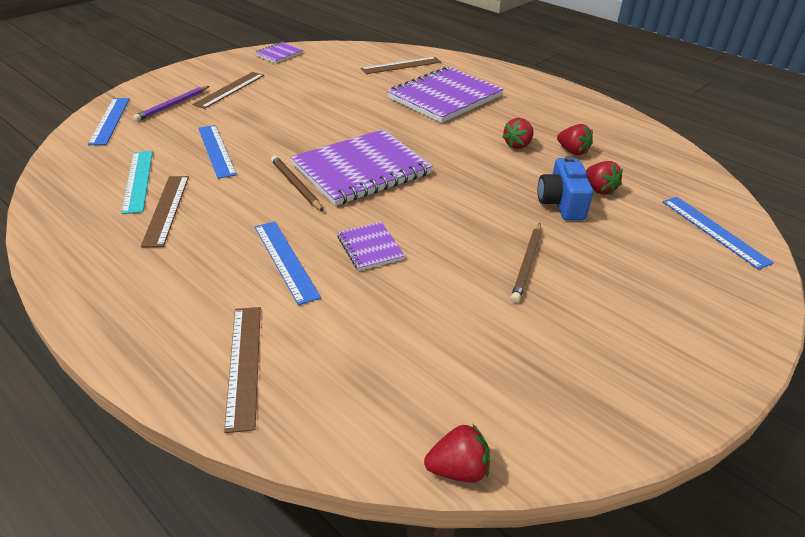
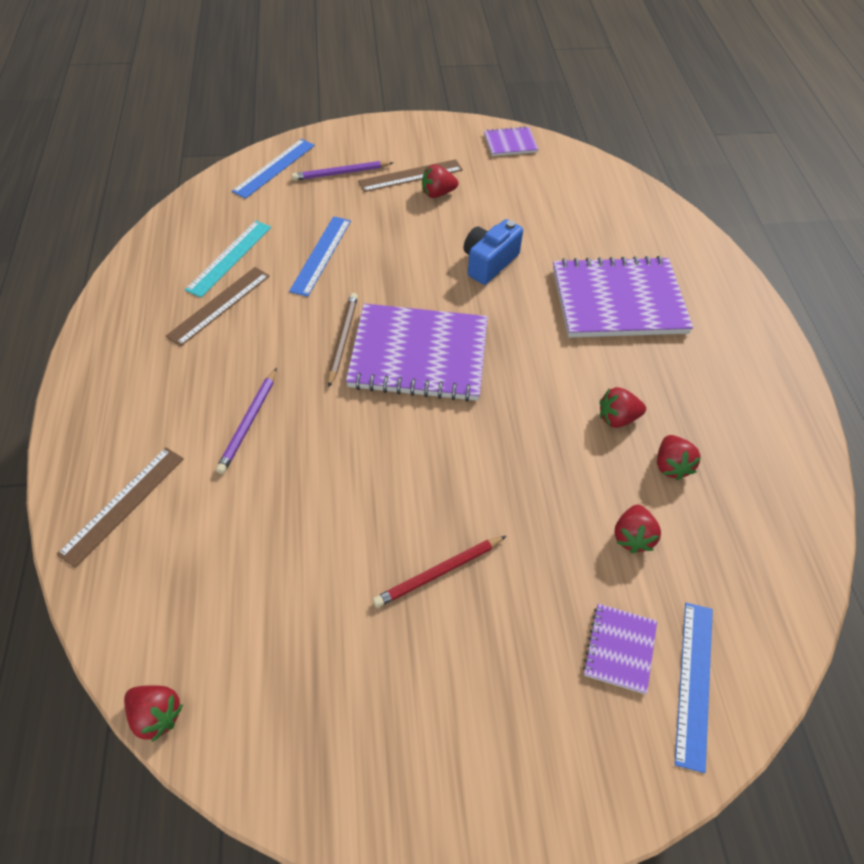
camera: 40 degrees right, 15 degrees up
(262, 91) = (437, 193): none -> red strawberry
(286, 260) = (248, 422): blue ruler -> purple pencil
(370, 248) = (326, 455): purple notebook -> purple notebook (619, 649)
(401, 65) = (625, 224): brown ruler -> none
(527, 264) = (439, 572): brown pencil -> red pencil
(561, 204) = (565, 526): blue camera -> blue camera (489, 263)

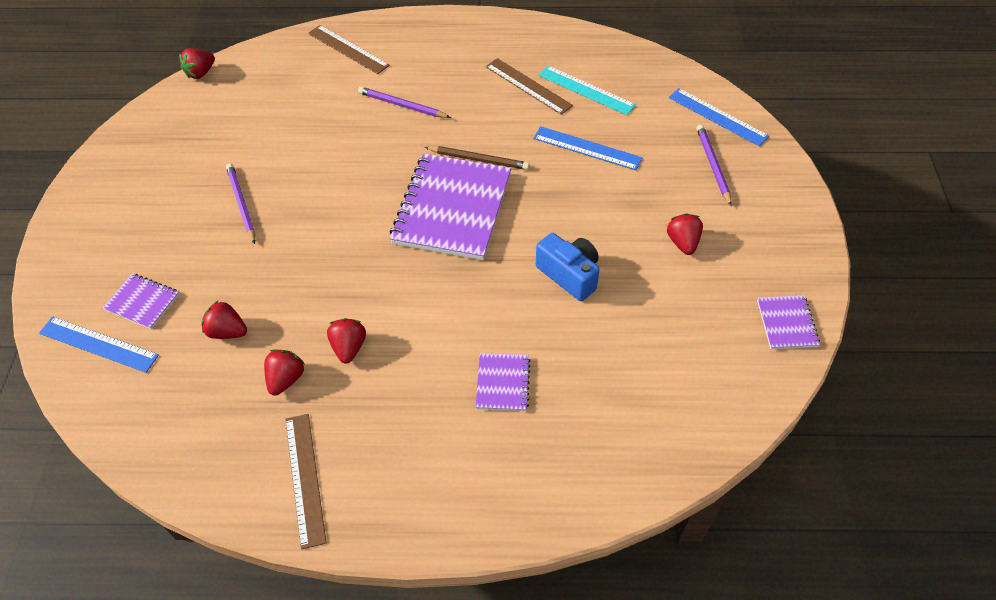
camera: 100 degrees right, 0 degrees up
(410, 175) = (713, 221): brown ruler -> brown ruler (305, 478)
(439, 572) = (242, 204): red pencil -> purple pencil
(618, 300) = (503, 383): purple notebook -> purple notebook, size x0.46
(671, 466) = (286, 379): red strawberry -> red strawberry turned 105 degrees clockwise

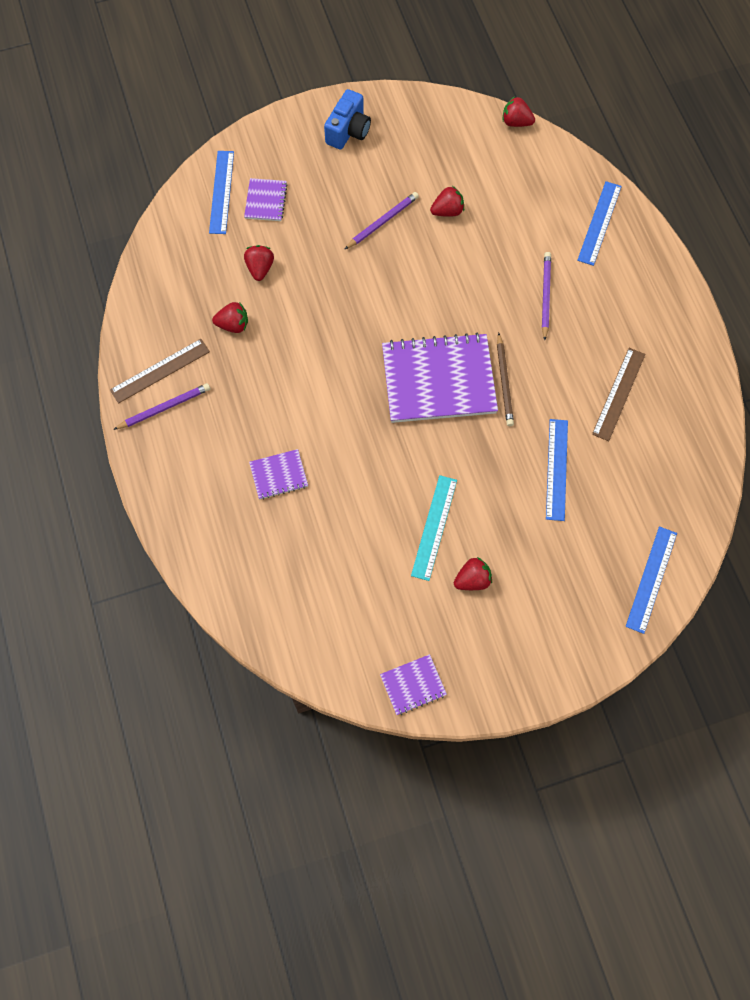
camera: 70 degrees right, 15 degrees up
(348, 49) = (599, 223): brown ruler -> blue ruler
(349, 347) = (274, 356): red strawberry -> red strawberry (447, 211)
(569, 275) = (402, 495): blue camera -> blue camera (348, 131)
(586, 90) = (636, 447): turquoise ruler -> turquoise ruler (434, 527)
(713, 166) = (580, 588): purple pencil -> purple pencil (164, 408)

